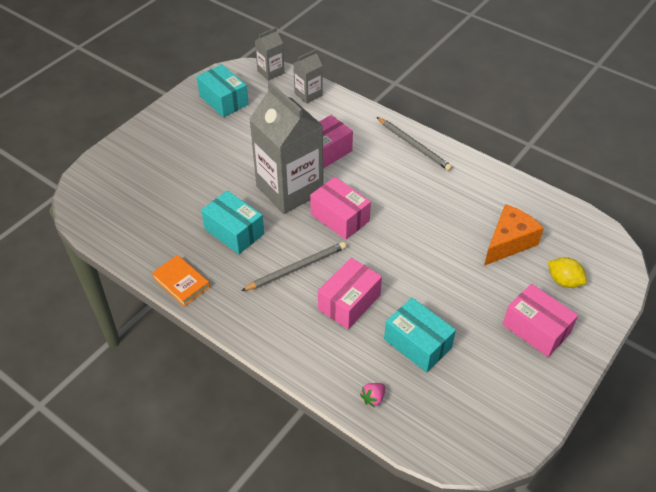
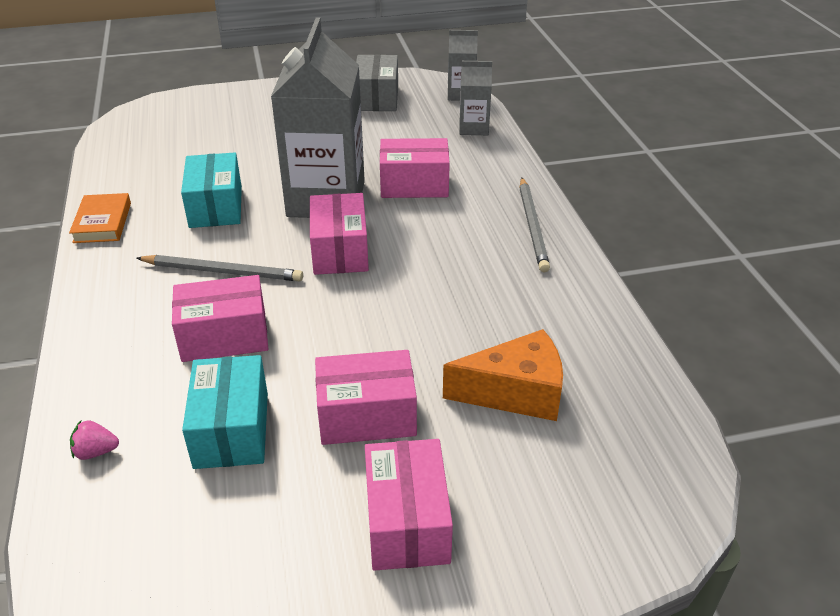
camera: 40 degrees right, 10 degrees down
(224, 100) = (377, 98): turquoise box -> grey box
(464, 295) = (366, 415): none -> pink box
(564, 281) = (534, 490): yellow lemon -> none

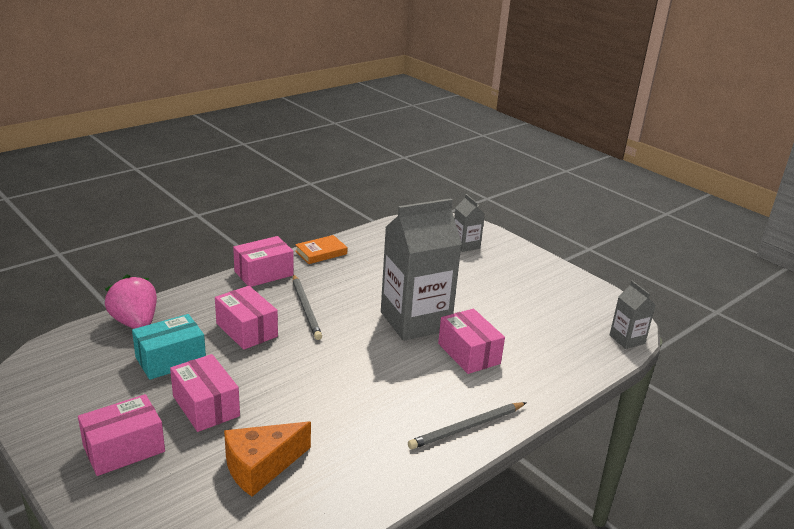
camera: 60 degrees right, 10 degrees down
(96, 452) = (135, 323): pink strawberry -> pink strawberry, size x2.30
(216, 207) = (369, 283): turquoise box -> none
(340, 251) = (361, 345): pink box -> pink box (264, 273)
(377, 98) = (571, 301): grey box -> none
(473, 128) = (580, 360): grey carton -> grey carton (465, 245)
(515, 392) = (261, 467): orange cheese -> orange cheese turned 90 degrees clockwise

